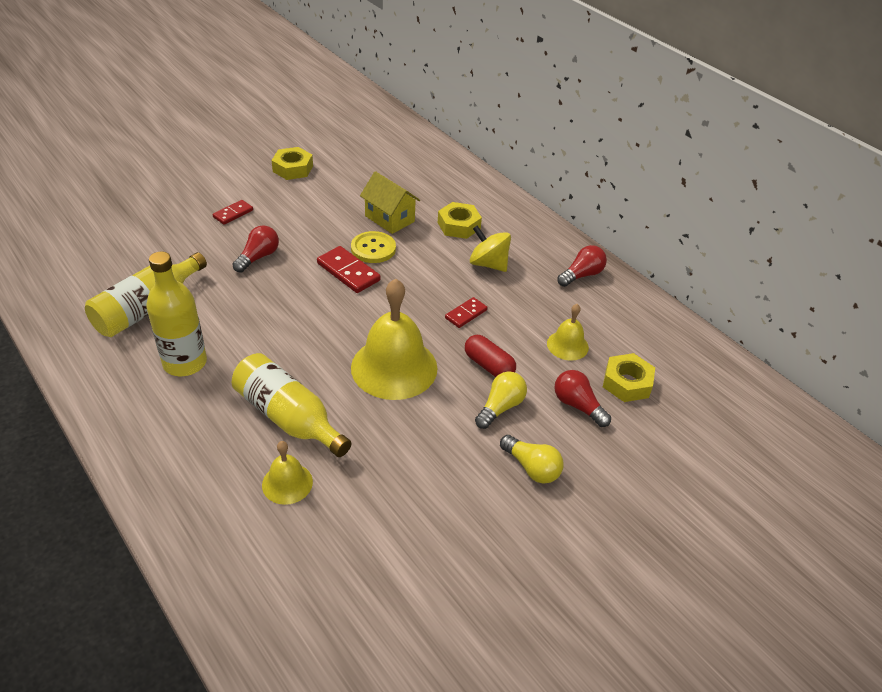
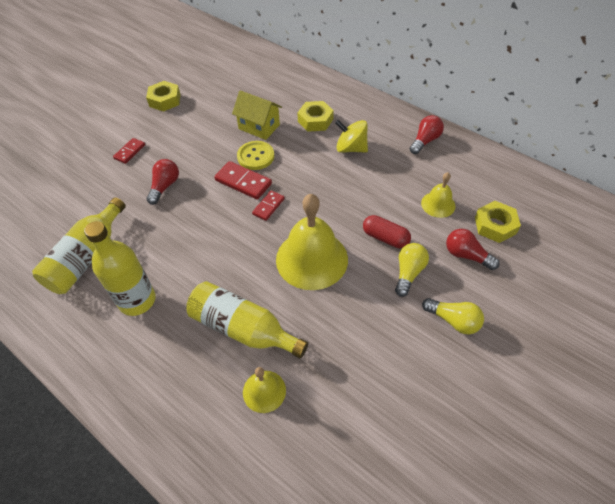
camera: 10 degrees left, 10 degrees up
(466, 314) = (350, 197): red domino -> red domino (268, 206)

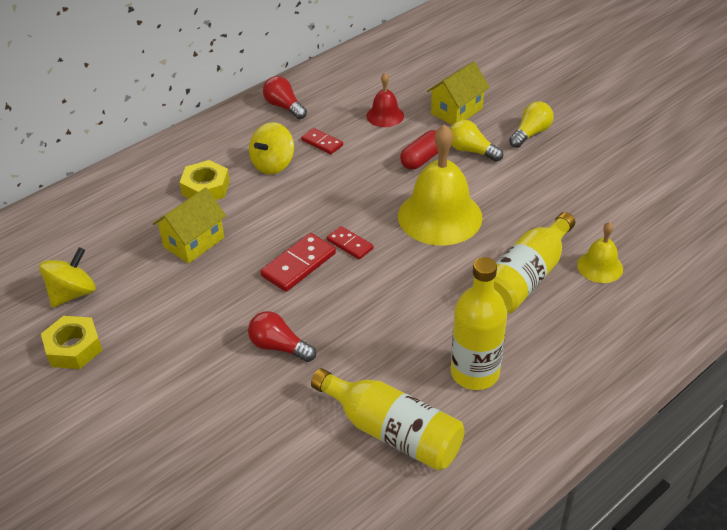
camera: 80 degrees left, 10 degrees down
(129, 152) = (185, 391): red domino -> red domino (322, 143)
(208, 89) = (73, 293): none -> yellow spinning top
(255, 156) = (254, 250): yellow button -> none
(438, 204) = (385, 115): yellow bell -> red bell
(466, 255) = (456, 111): red light bulb -> yellow house
(495, 225) = (423, 86): yellow nut -> none

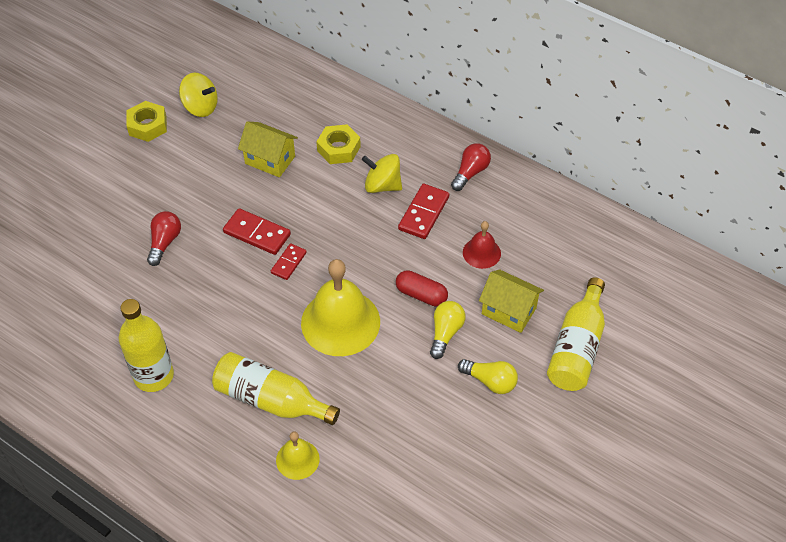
camera: 75 degrees right, 10 degrees up
(322, 143) = (423, 213): red domino -> red domino, size x1.60
(392, 432) = (89, 330): yellow bottle -> yellow bottle (576, 348)

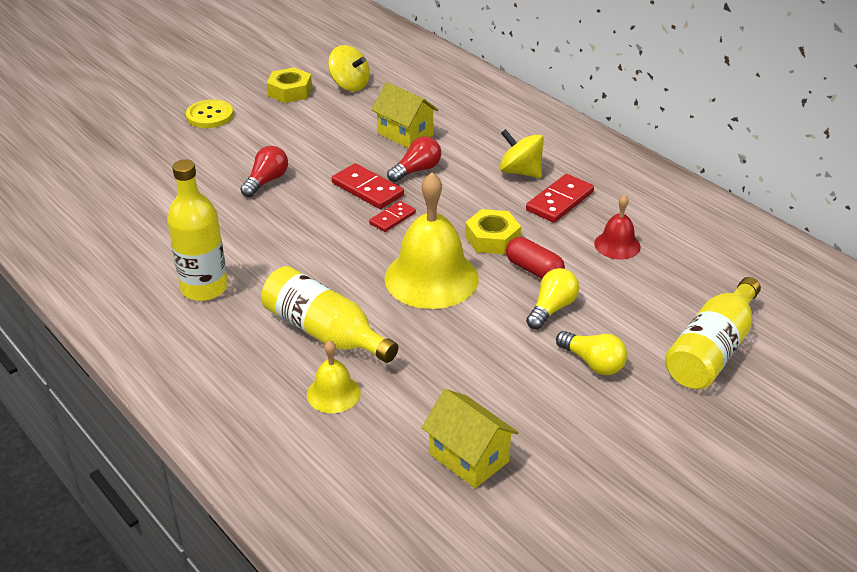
camera: 15 degrees right, 15 degrees down
(83, 172) = (210, 116): none -> yellow button
(338, 149) = (482, 136): yellow nut -> yellow nut (492, 238)
(470, 172) = (624, 176): red light bulb -> red light bulb (417, 170)
(509, 311) = (635, 302): yellow house -> yellow house (468, 457)

